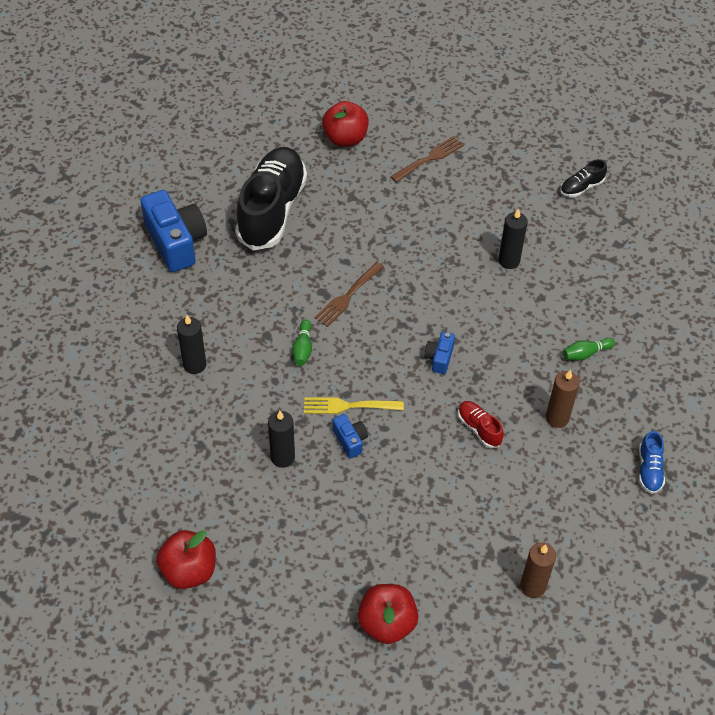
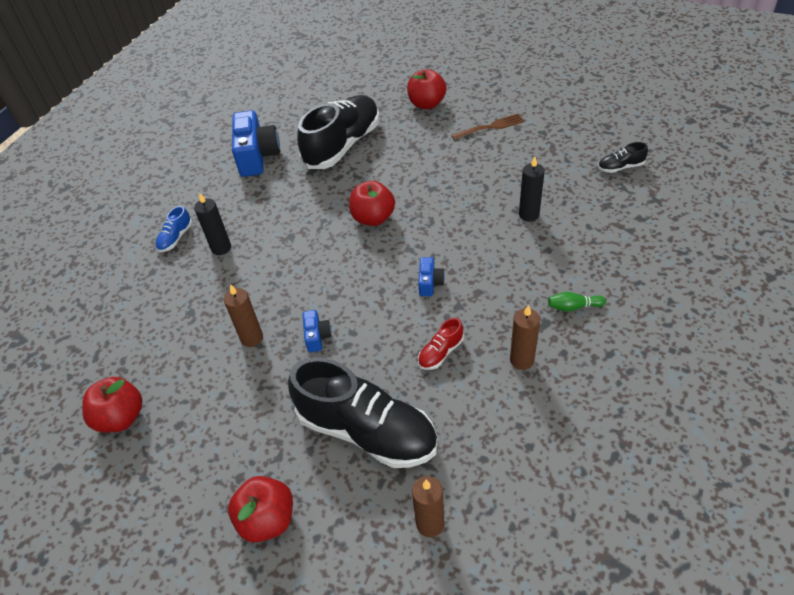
camera: 25 degrees right, 5 degrees down
(282, 457) = (252, 338): black candle -> brown candle
(303, 348) = (315, 252): green bowling pin -> none
(348, 295) = (373, 218): brown fork -> red apple
(349, 406) = (331, 307): yellow fork -> none
(439, 358) = (430, 283): blue camera -> blue camera turned 150 degrees clockwise
(441, 520) = (367, 431): none -> black shoe
(479, 428) = (440, 352): red shoe -> red shoe turned 120 degrees counterclockwise
(649, 470) = (602, 433): blue shoe -> blue shoe (175, 238)

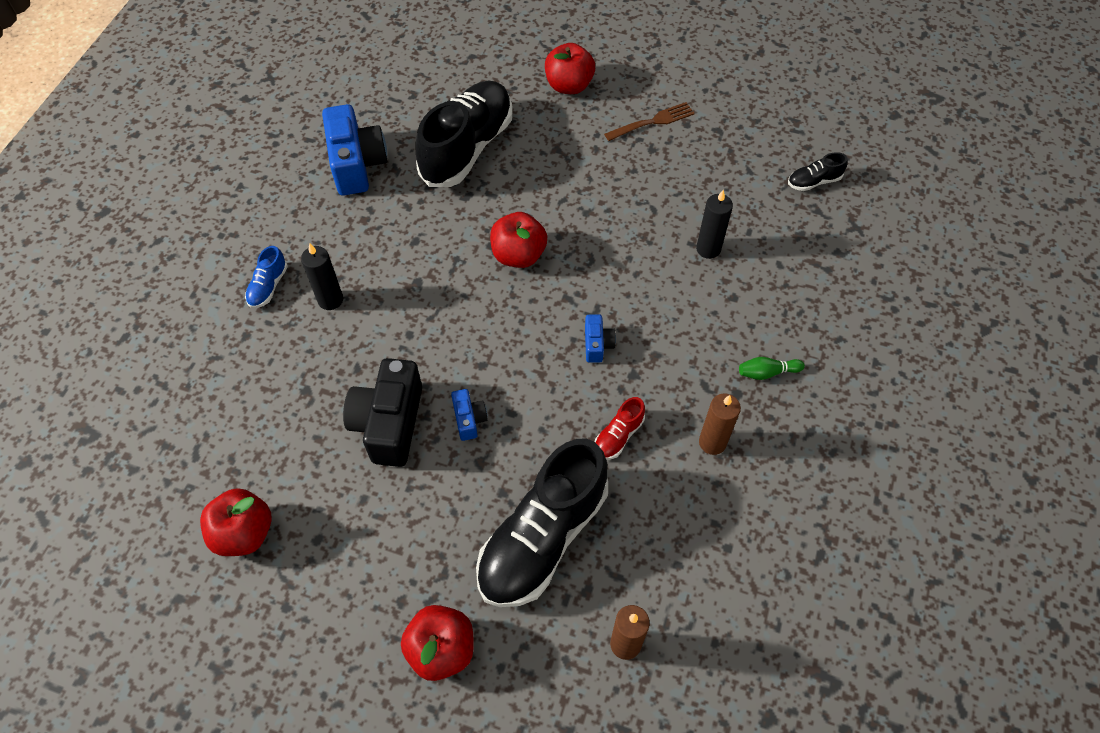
camera: 10 degrees left, 10 degrees up
(252, 338) = (389, 423): brown candle -> black camera
(367, 431) = (542, 537): black shoe -> black shoe turned 105 degrees clockwise

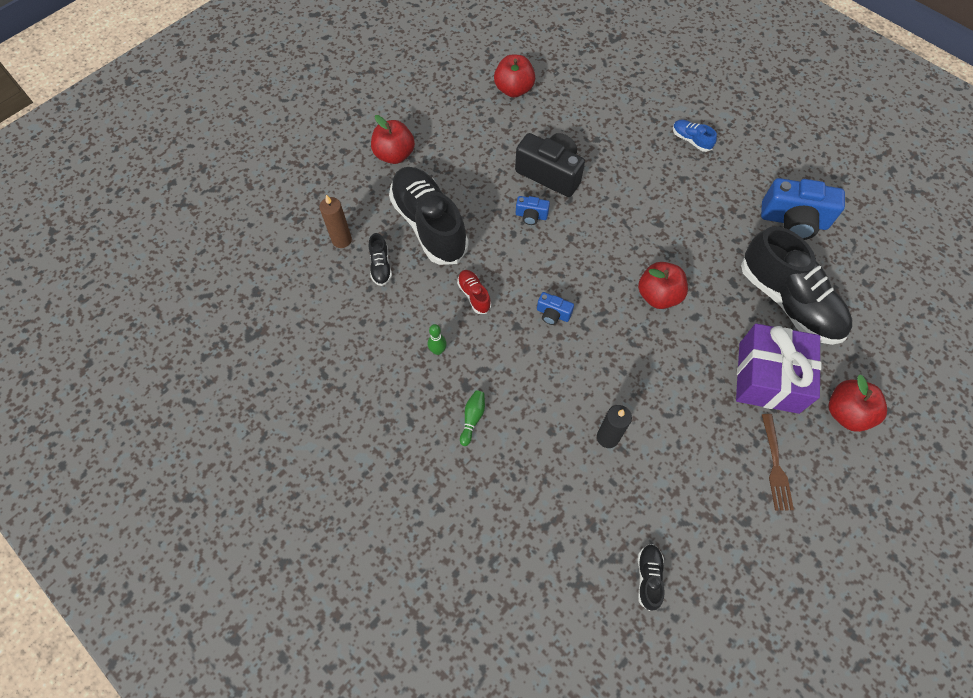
camera: 115 degrees right, 5 degrees up
(330, 300) = (664, 170): black candle -> none
(565, 145) = (768, 377): none -> purple gift
(638, 567) = (381, 266): none -> black shoe
(712, 442) = (438, 350): brown candle -> green bowling pin

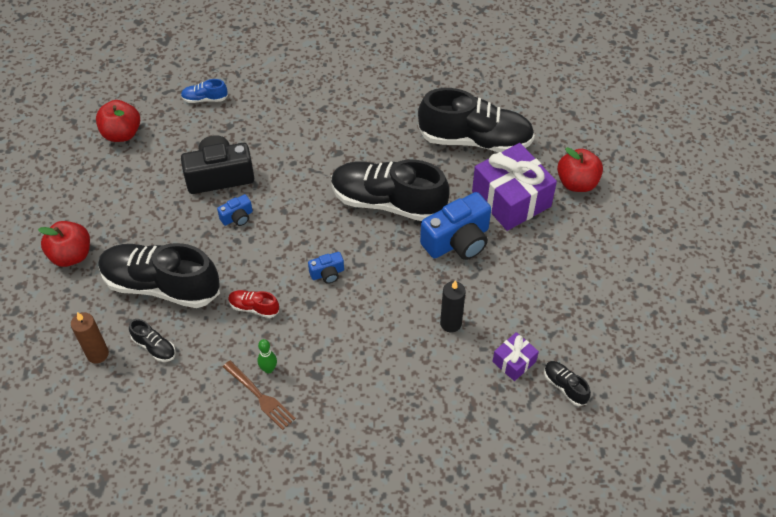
camera: 45 degrees left, 10 degrees down
(472, 418) = (345, 392): green bowling pin -> none
(627, 516) = (514, 362): none -> purple gift
(658, 295) = (388, 202): red apple -> black shoe
(691, 140) = (301, 77): blue shoe -> blue shoe (205, 99)
(775, 465) = (568, 250): brown fork -> brown fork (259, 396)
(793, 221) = (426, 84): blue camera -> blue camera (458, 241)

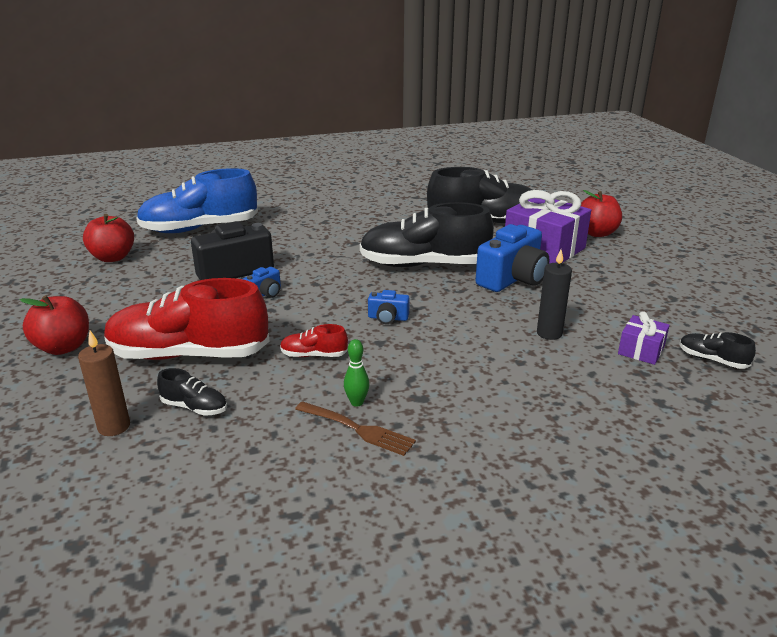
camera: 15 degrees left, 25 degrees down
(161, 285) = (189, 354): black shoe -> red shoe
(205, 99) = (200, 228): blue shoe -> blue shoe, size x2.40
(327, 273) = (388, 318): blue camera -> blue camera turned 45 degrees clockwise

